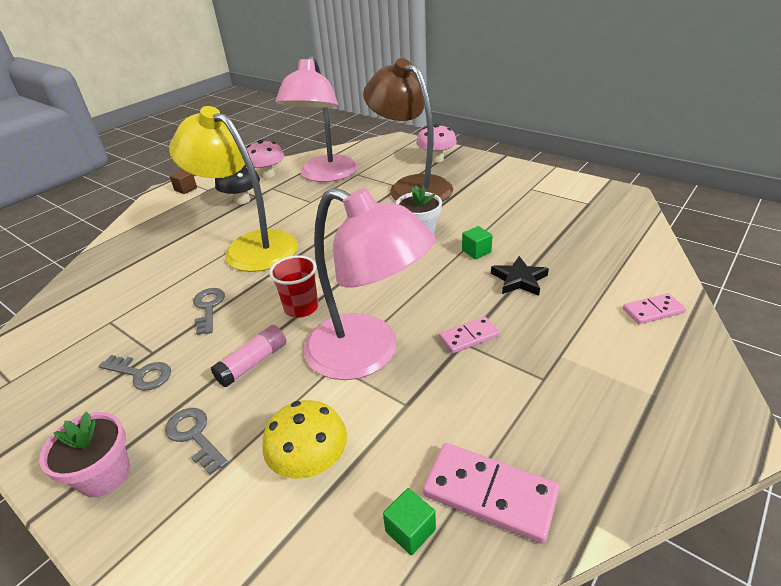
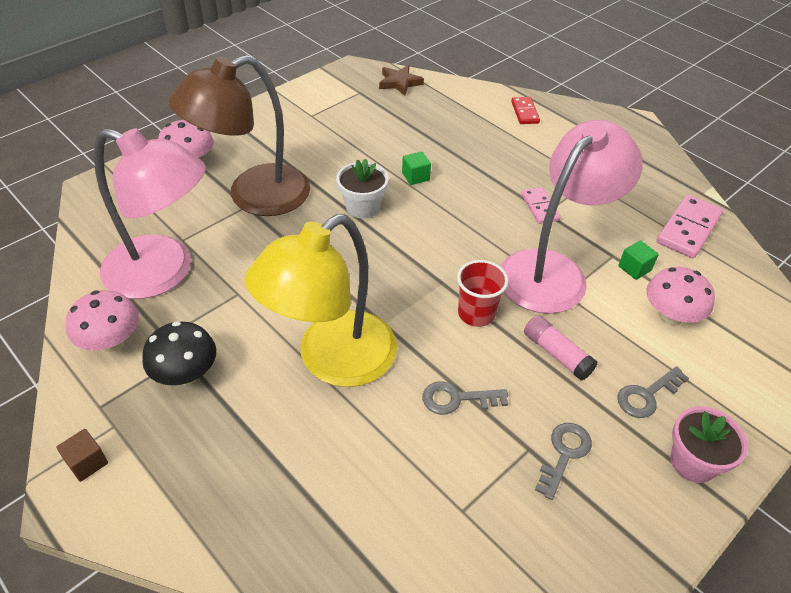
camera: 85 degrees left, 10 degrees up
(310, 462) = (670, 316): yellow mushroom -> pink mushroom
(410, 530) = (718, 269): green cube -> green cube (634, 268)
(519, 280) = (469, 162): black star -> none
(627, 220) = (399, 83): none -> brown star
(653, 311) = (524, 112): pink domino -> red domino

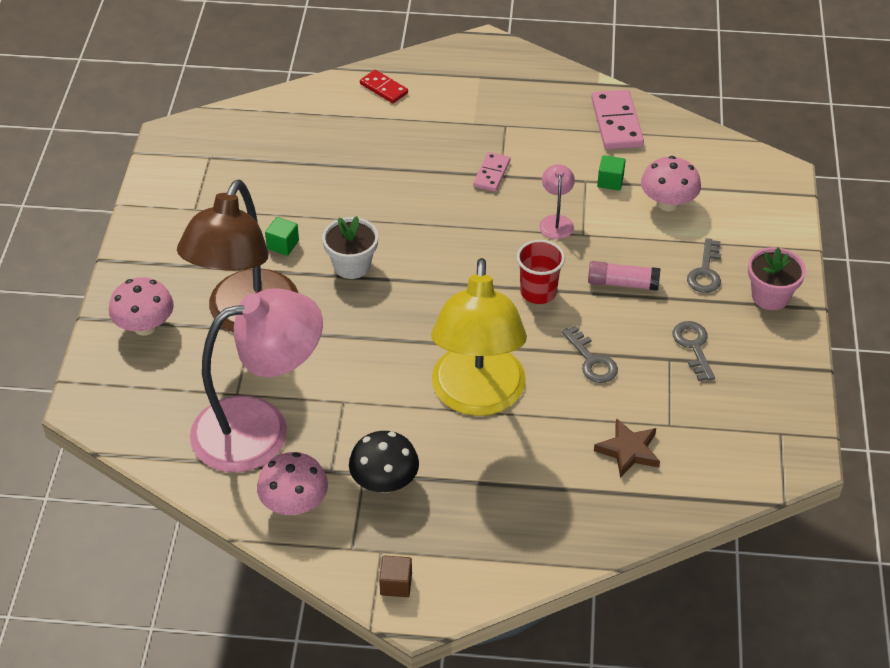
camera: 40 degrees left, 0 degrees up
(399, 83) = (235, 124): brown star -> brown star (628, 451)
(415, 176) = (362, 210): green cube -> green cube (283, 245)
(457, 399) = (591, 360): grey key -> grey key turned 75 degrees counterclockwise
(540, 207) = (492, 174): pink domino -> pink domino turned 75 degrees clockwise
(553, 270) = (556, 221): pink lamp -> pink lamp, size x0.40

